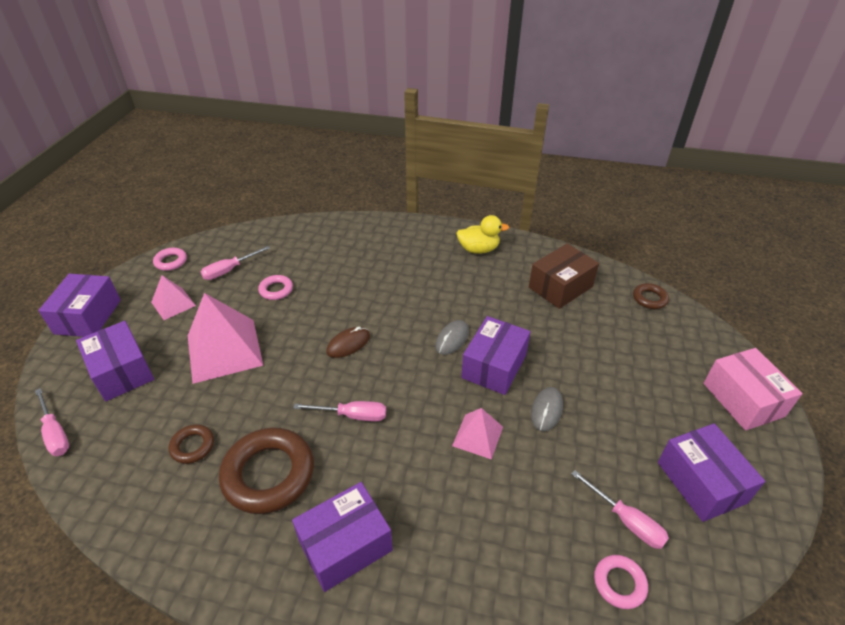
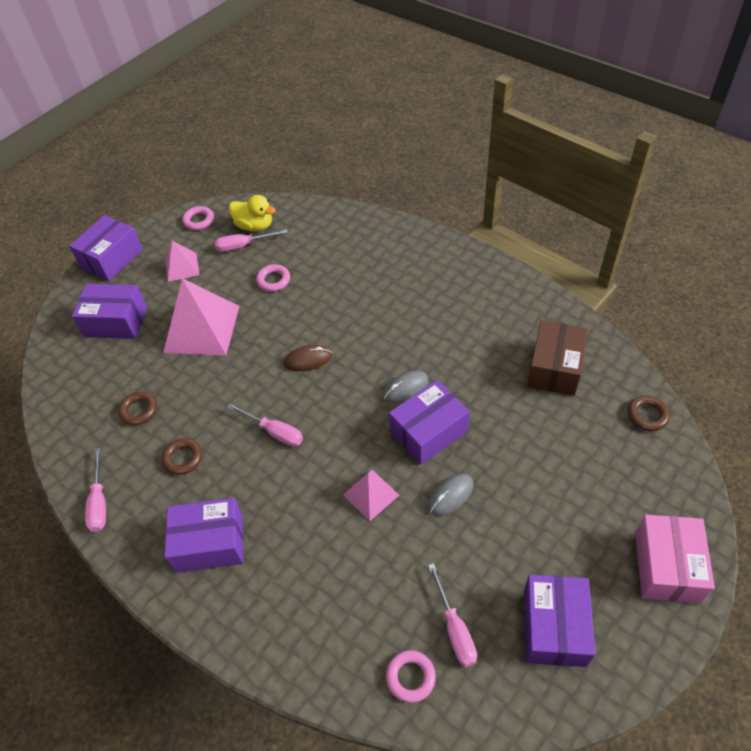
camera: 30 degrees right, 10 degrees up
(55, 433) = (49, 360): pink screwdriver -> pink screwdriver (99, 502)
(122, 371) = (116, 321): purple box -> purple box turned 75 degrees counterclockwise
(269, 474) = (183, 458): brown ring -> brown ring, size x0.49
(478, 249) = (494, 295): yellow duck -> yellow duck (254, 226)
(560, 287) = (554, 368): brown box -> brown box turned 60 degrees counterclockwise

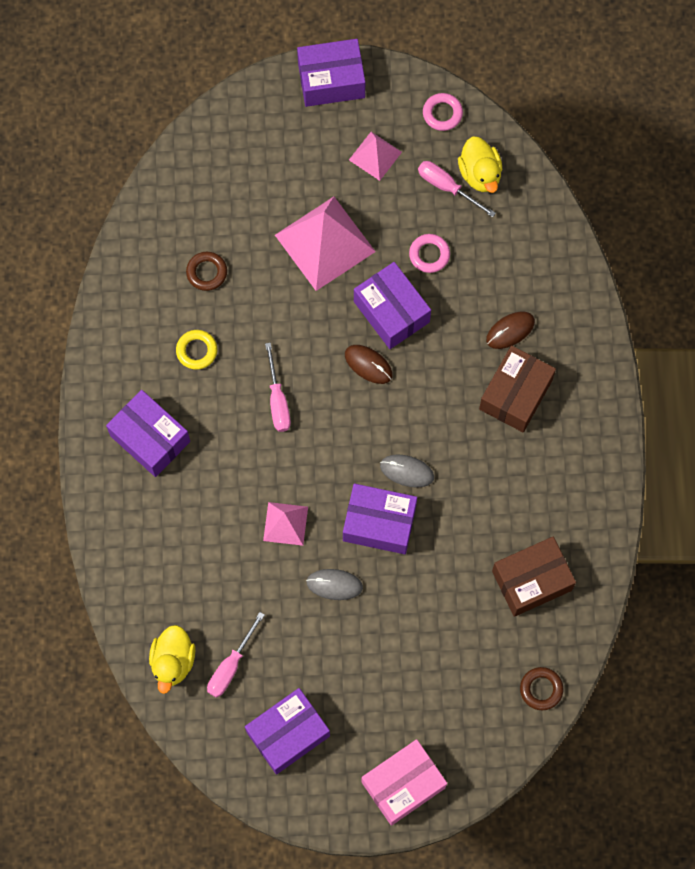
camera: 45 degrees right, 20 degrees up
(99, 502) = (112, 324): pink screwdriver -> none
(116, 321) = (270, 160): purple box -> purple box (391, 311)
(183, 458) = (197, 351): brown ring -> yellow ring
(367, 271) = (510, 331): none -> brown mouse
(410, 677) = (173, 661): pink ring -> yellow duck
(412, 295) = (515, 394): none -> brown box

